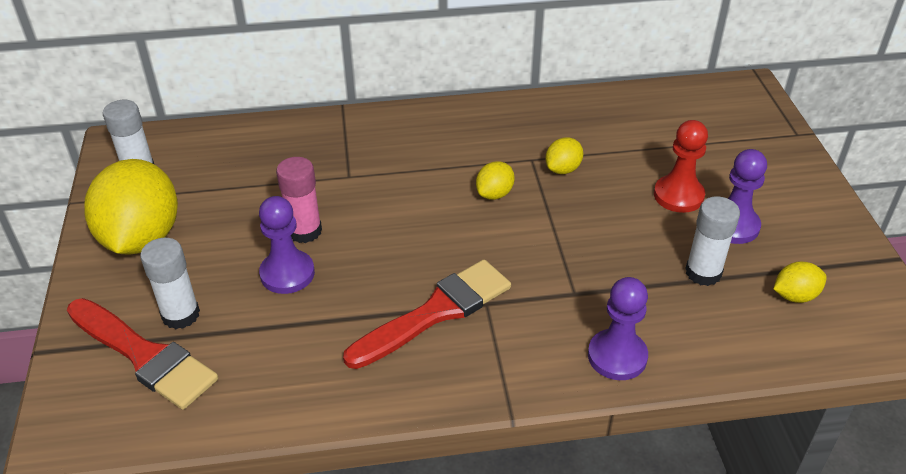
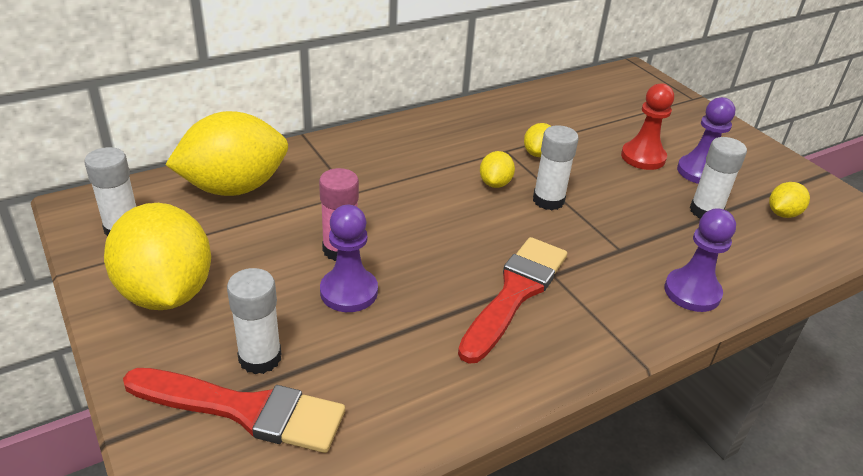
camera: 25 degrees left, 5 degrees down
(250, 150) = (234, 188): none -> yellow lemon
(537, 224) = (548, 200): none -> white glue stick

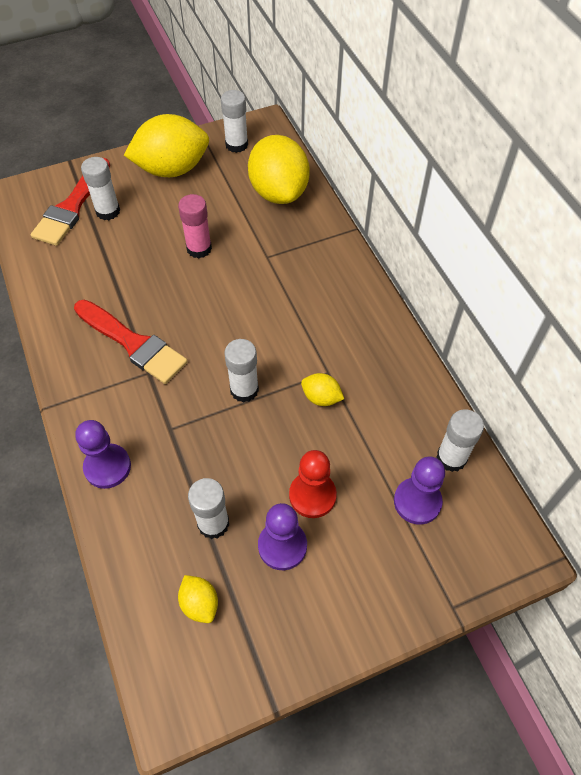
camera: 100 degrees right, 20 degrees up
(349, 292) = (155, 251): purple pawn -> purple pawn (417, 501)
(495, 183) = (273, 354): yellow lemon -> none
(569, 93) = (451, 458): none -> white glue stick

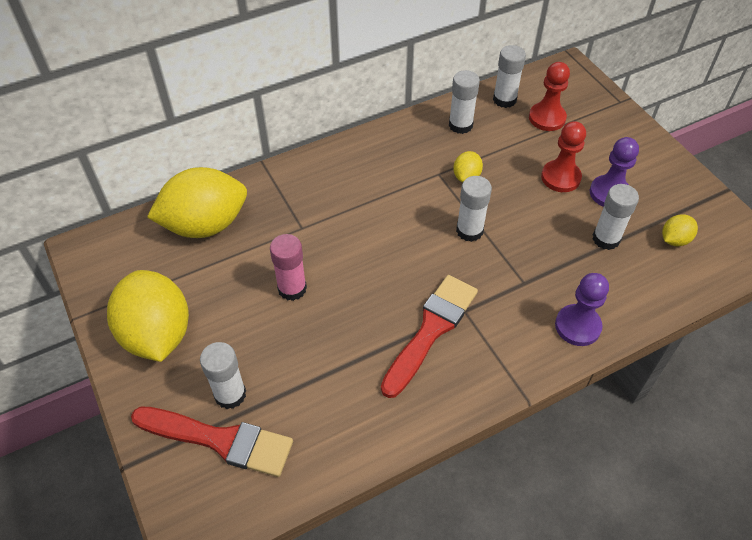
camera: 95 degrees left, 5 degrees down
(236, 145) = (119, 272): white glue stick -> white glue stick (460, 125)
(417, 501) = (547, 118): purple pawn -> red pawn

